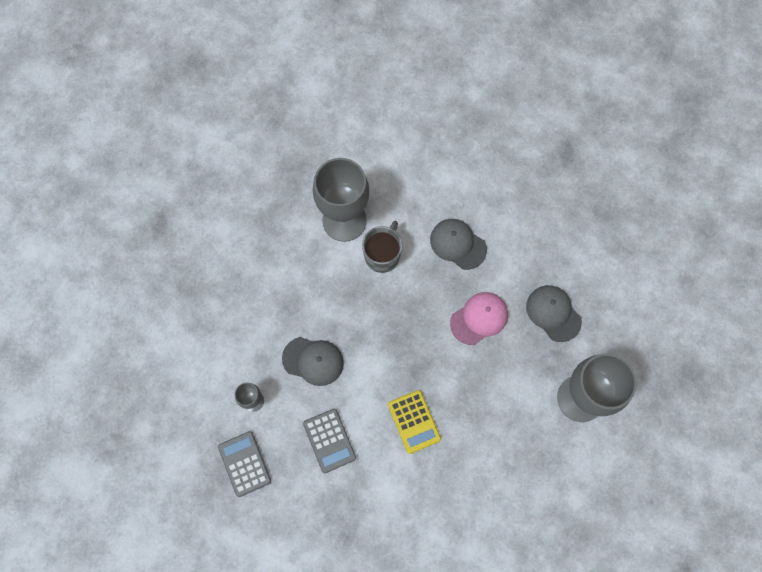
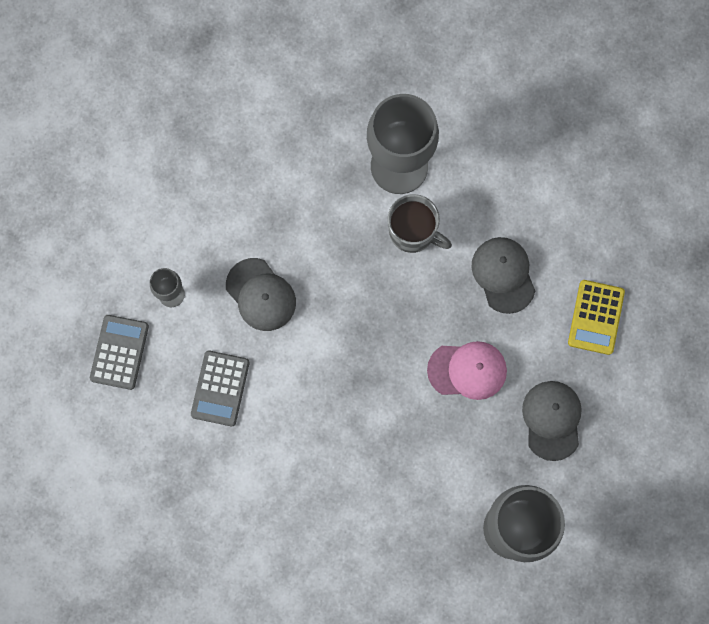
camera: 35 degrees right, 5 degrees up
(382, 255) = (413, 232): grey mug -> grey mug turned 60 degrees clockwise
(414, 421) = (320, 430): yellow calculator -> yellow calculator (596, 317)

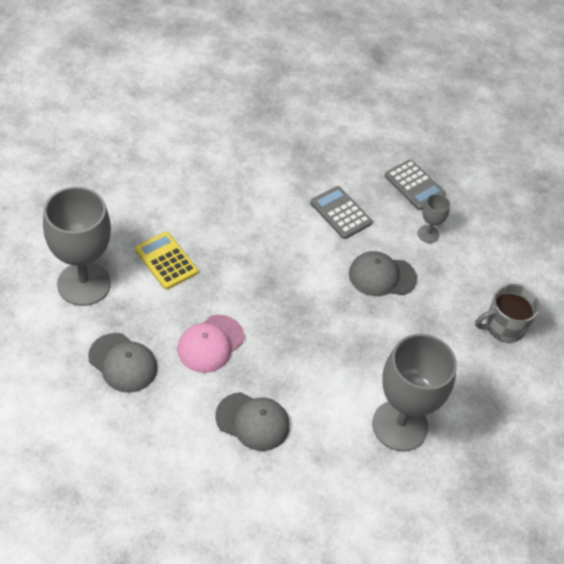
camera: 125 degrees right, 25 degrees down
(413, 232) = (341, 393): grey mug -> grey mug (504, 326)
(596, 317) = (159, 453): yellow calculator -> yellow calculator (166, 261)

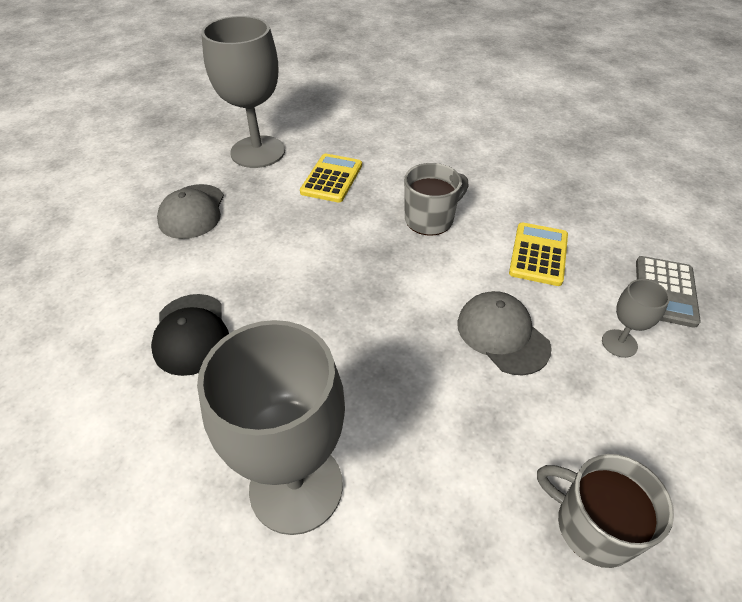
camera: 60 degrees right, 5 degrees down
(210, 344) = (265, 252): pink cap -> none
(253, 421) = (191, 334): grey cap -> black cap
(262, 239) = (430, 219): none -> grey mug
(340, 213) = (538, 254): grey calculator -> yellow calculator

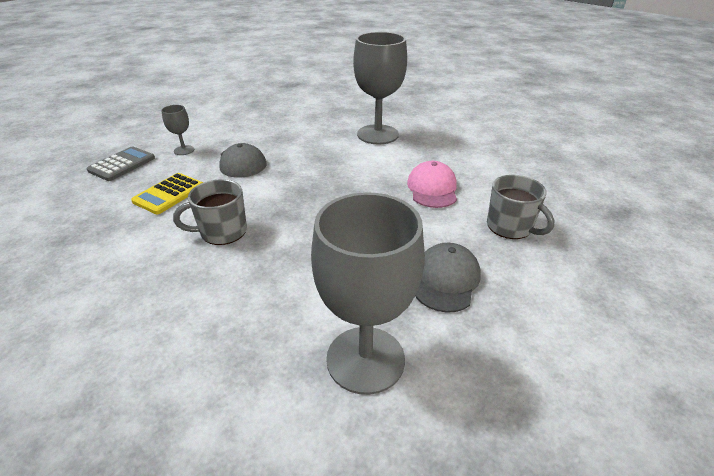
camera: 165 degrees left, 10 degrees down
(191, 334) = (432, 188): black cap -> pink cap
(331, 179) = (287, 293): yellow calculator -> none
(593, 526) = (266, 114): grey mug -> grey mug (510, 227)

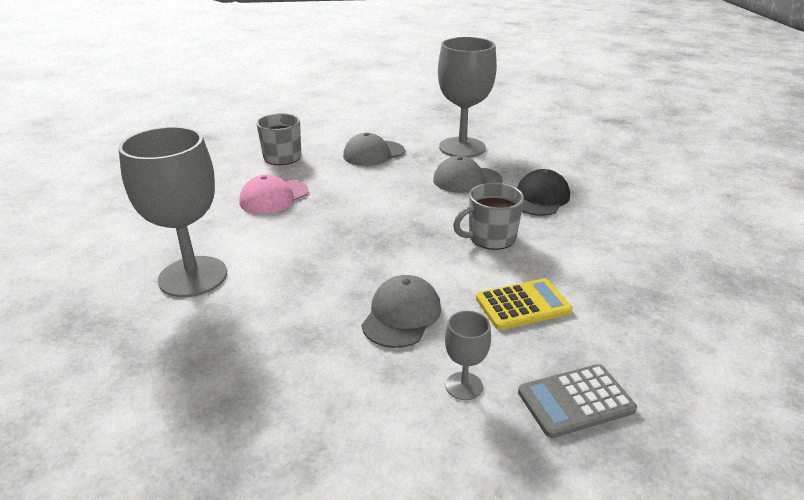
camera: 140 degrees left, 5 degrees down
(197, 306) = (540, 198): none -> black cap
(222, 232) = (490, 238): grey mug -> grey mug turned 135 degrees clockwise
(300, 292) = (467, 180): none -> grey cap

